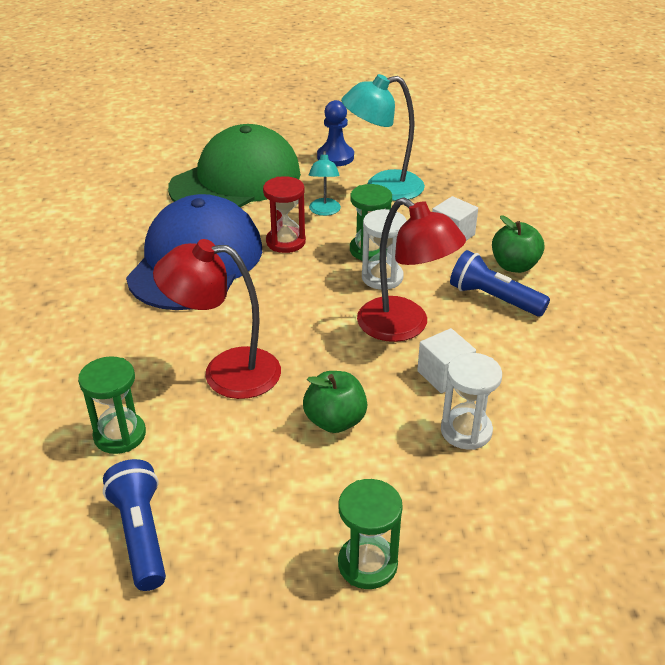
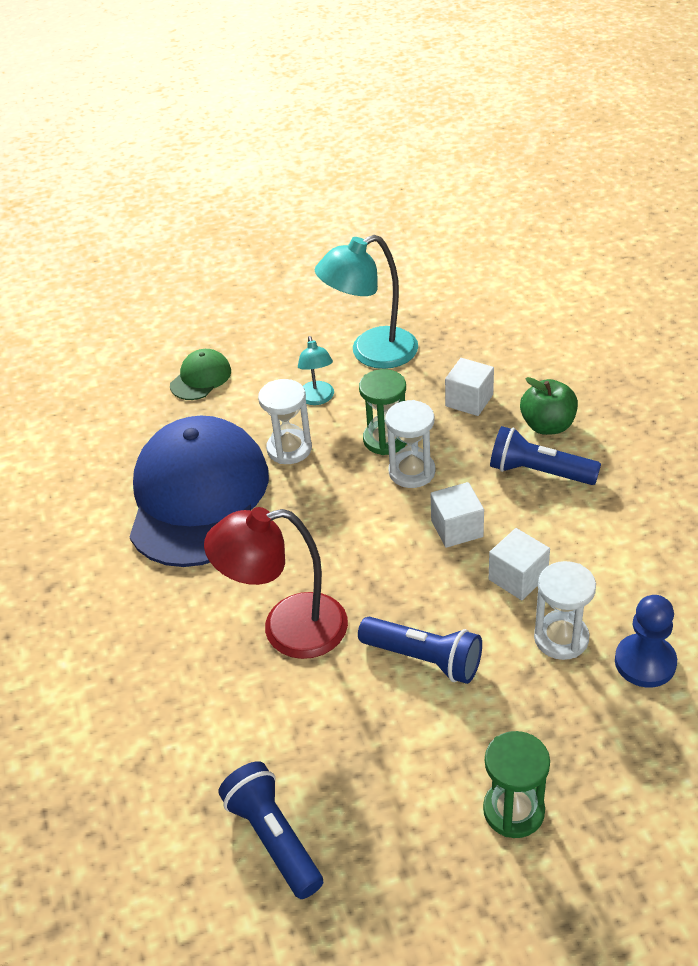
camera: 10 degrees left, 5 degrees up
(120, 435) = (203, 731): green hourglass -> none
(236, 180) = (201, 378): green cap -> green cap, size x0.42
(286, 242) = (289, 449): red hourglass -> white hourglass
(335, 157) = (303, 322): blue pawn -> blue pawn (645, 662)
(335, 421) = (424, 659): green apple -> blue flashlight
(404, 327) = (457, 528): red lamp -> white cube

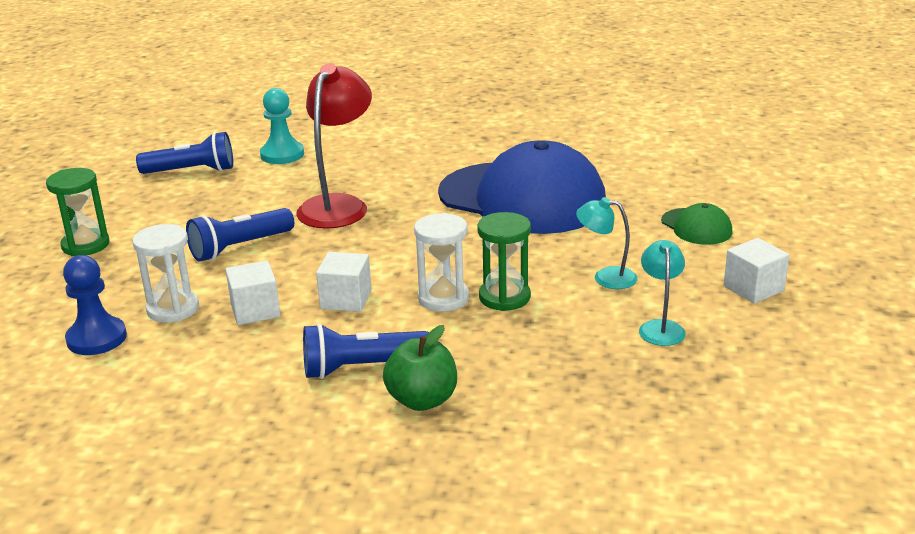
camera: 115 degrees right, 15 degrees down
(179, 763) = (282, 155): none -> turquoise pawn
(289, 449) = (542, 247): white hourglass -> none
(371, 353) = (660, 327): turquoise lamp -> turquoise lamp, size x0.53
(469, 400) = (516, 364): white cube -> white cube (753, 288)
(539, 472) = (361, 368): blue flashlight -> blue flashlight turned 150 degrees counterclockwise

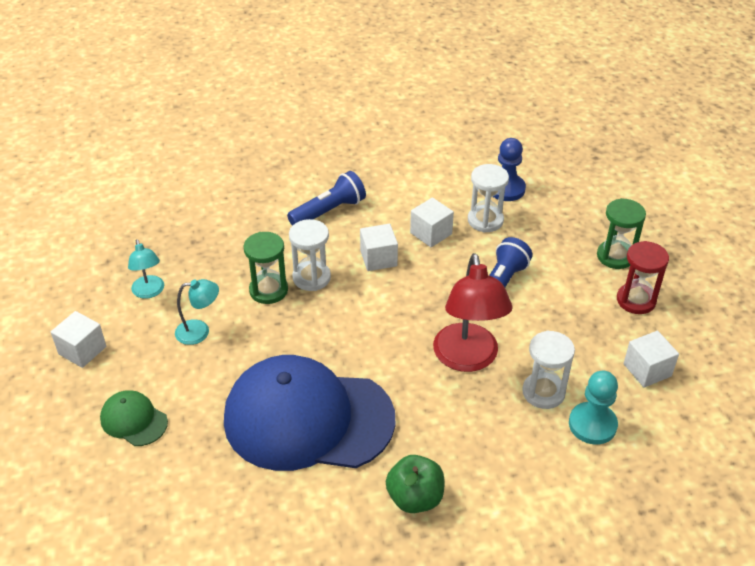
camera: 155 degrees right, 15 degrees up
(125, 211) = (636, 300): none -> red hourglass
(192, 171) = (647, 370): blue flashlight -> white cube
(297, 176) = (543, 392): none -> white hourglass
(422, 400) = (280, 201): green apple -> green apple (415, 498)

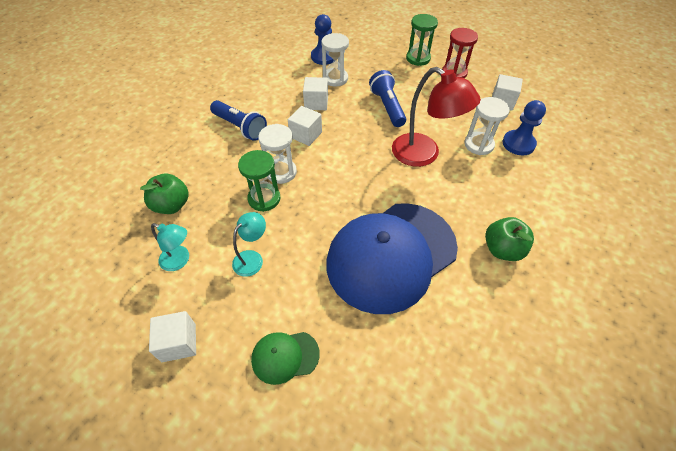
camera: 45 degrees left, 10 degrees up
(194, 243) = (172, 205): none -> green apple
(329, 211) = (240, 127): blue flashlight -> blue flashlight turned 120 degrees clockwise
(592, 425) = (518, 144): turquoise pawn -> blue pawn

